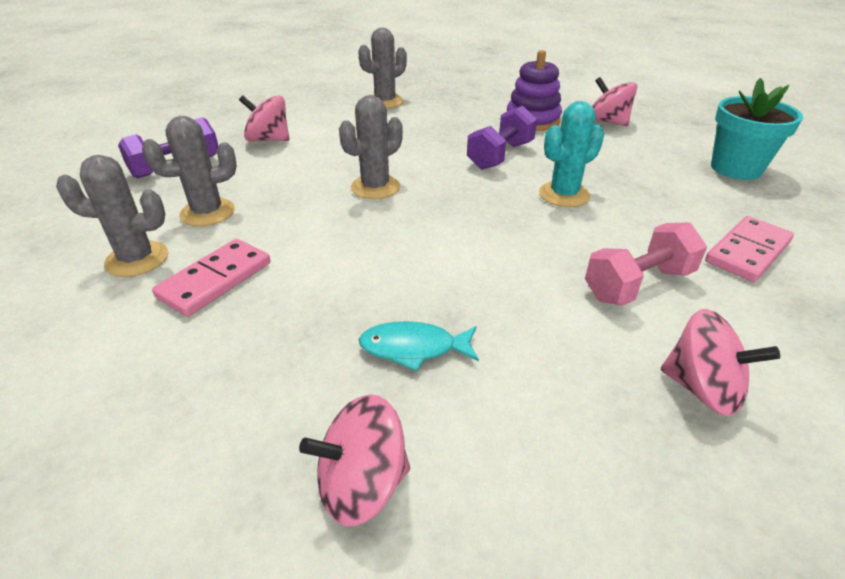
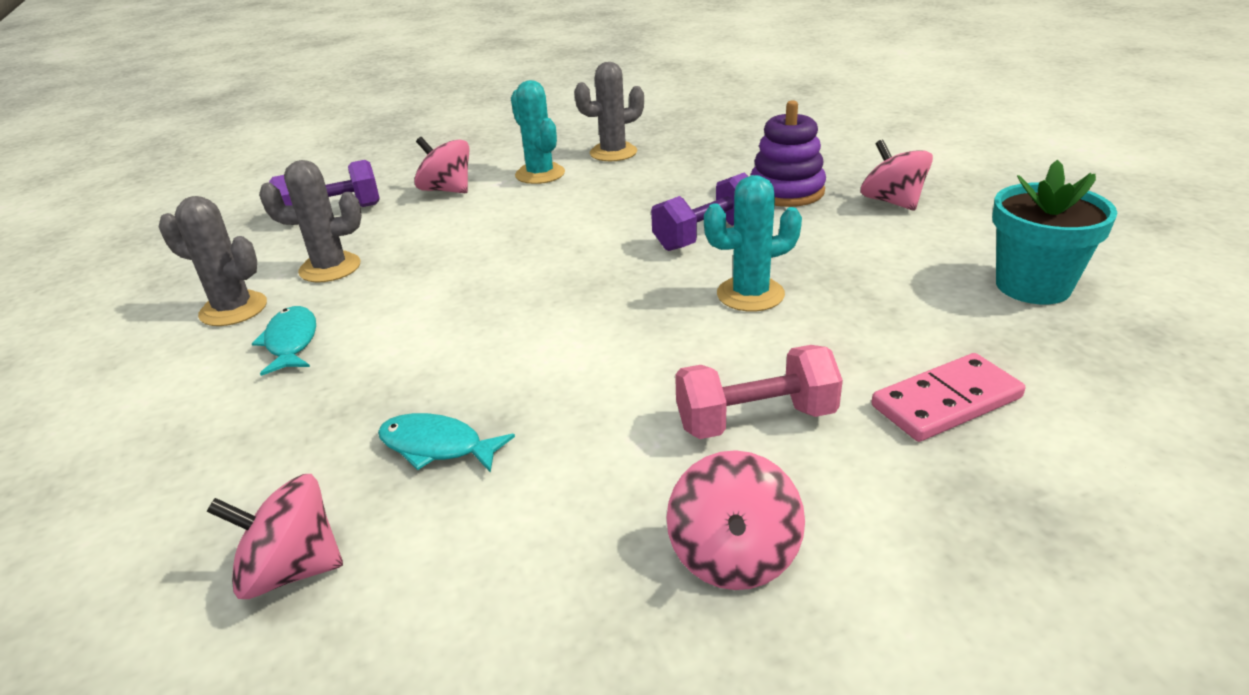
camera: 20 degrees right, 5 degrees down
(215, 280) = (291, 342): pink domino -> turquoise fish
(338, 121) = (540, 174): none -> turquoise cactus
(375, 187) = (525, 259): grey cactus -> none
(702, 388) = (734, 555): pink spinning top -> pink spinning top turned 45 degrees clockwise

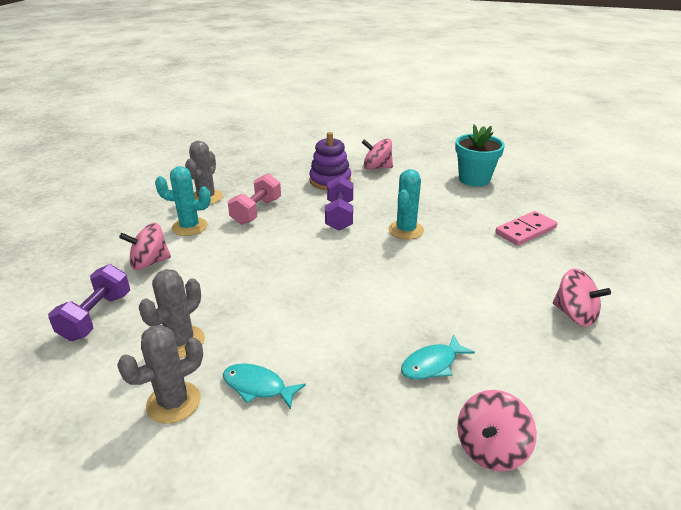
camera: 55 degrees left, 0 degrees up
(755, 420) = (498, 272): pink dumbbell -> pink dumbbell (256, 211)
(946, 402) = (525, 230): pink domino -> pink domino turned 45 degrees clockwise

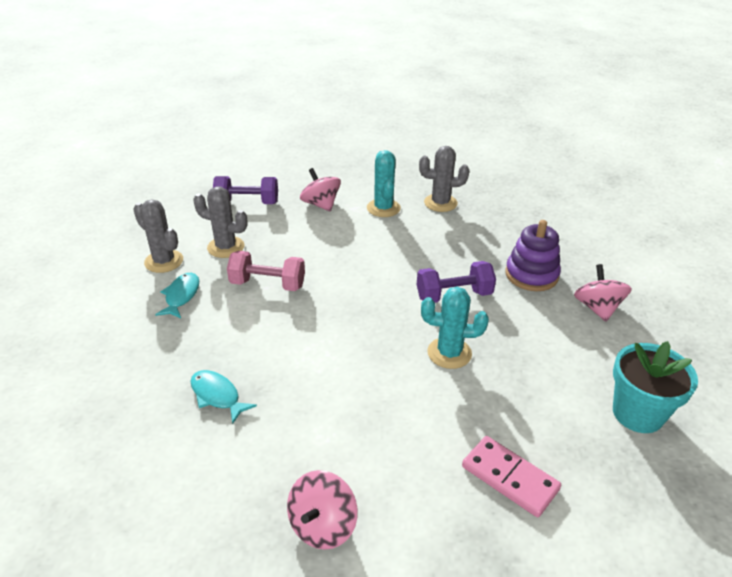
camera: 75 degrees right, 5 degrees up
(256, 211) = (431, 238): pink dumbbell -> pink dumbbell (267, 284)
(491, 448) = (117, 442): pink spinning top -> none

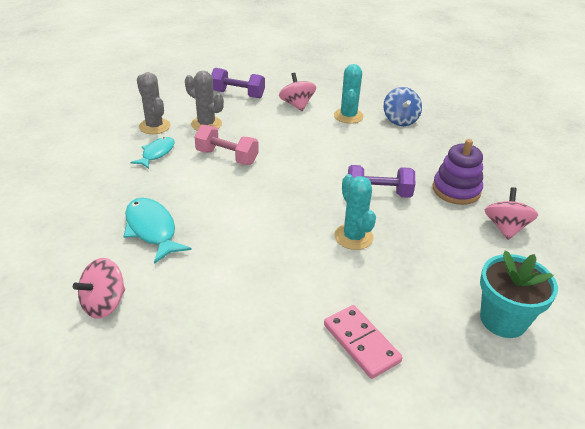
camera: 15 degrees right, 0 degrees up
(217, 396) = (152, 229): turquoise fish -> turquoise fish, size x1.51
(322, 525) = (190, 340): pink spinning top -> pink spinning top (104, 303)
(440, 203) = (400, 120): grey cactus -> blue spinning top
(449, 353) = (353, 237): turquoise cactus -> turquoise cactus turned 45 degrees clockwise

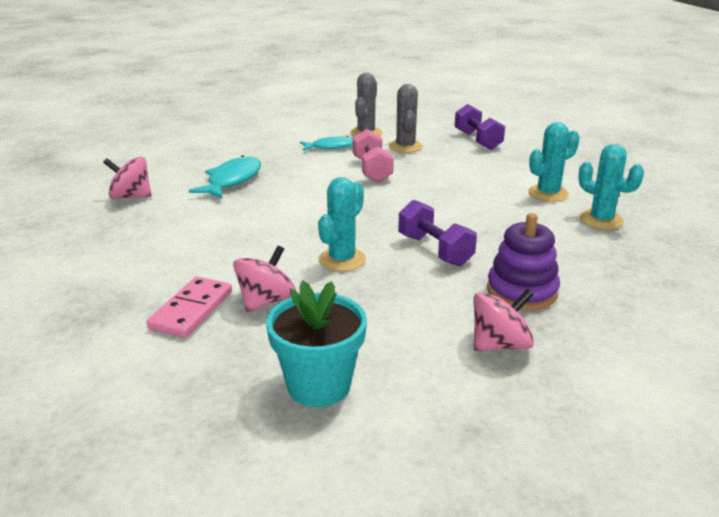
camera: 55 degrees right, 10 degrees down
(297, 105) = (515, 166): pink spinning top -> pink spinning top (266, 301)
(400, 120) = (601, 220): blue spinning top -> turquoise cactus

